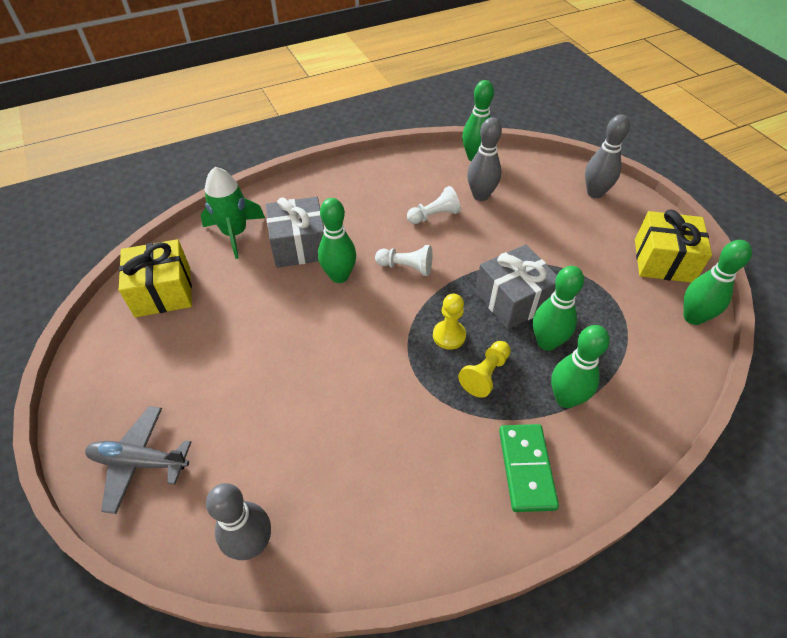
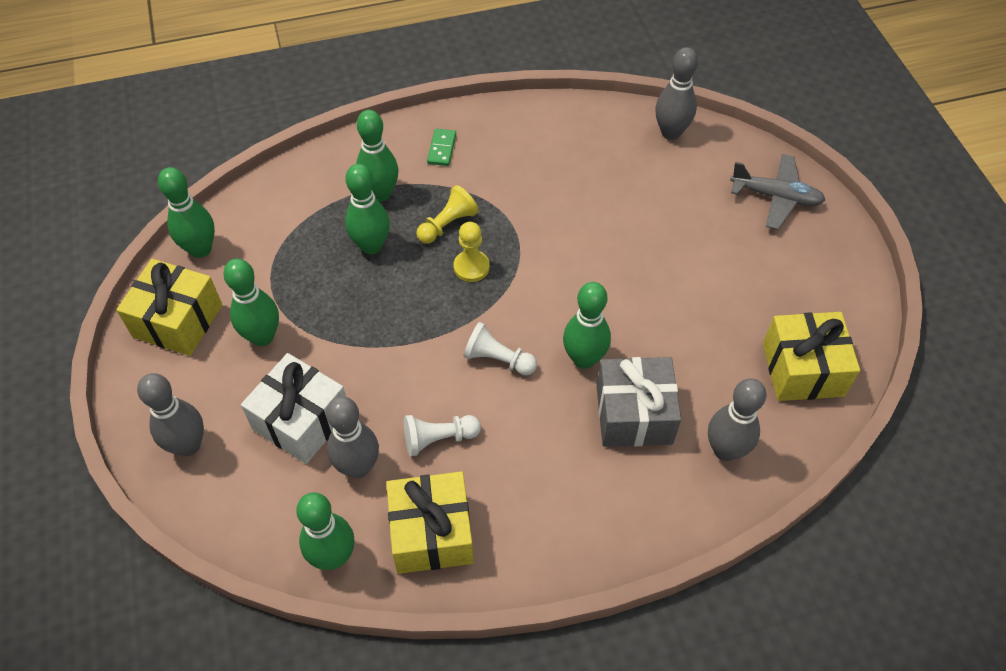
camera: 170 degrees left, 5 degrees up
(235, 233) = (725, 450): green rocket -> grey bowling pin
(422, 173) = (432, 533): none -> yellow gift
(513, 300) = (385, 297): grey gift -> none
(526, 468) = (442, 149): green domino -> green domino, size x0.60
(531, 214) = (301, 421): none -> white gift
(592, 259) = (262, 336): none -> green bowling pin

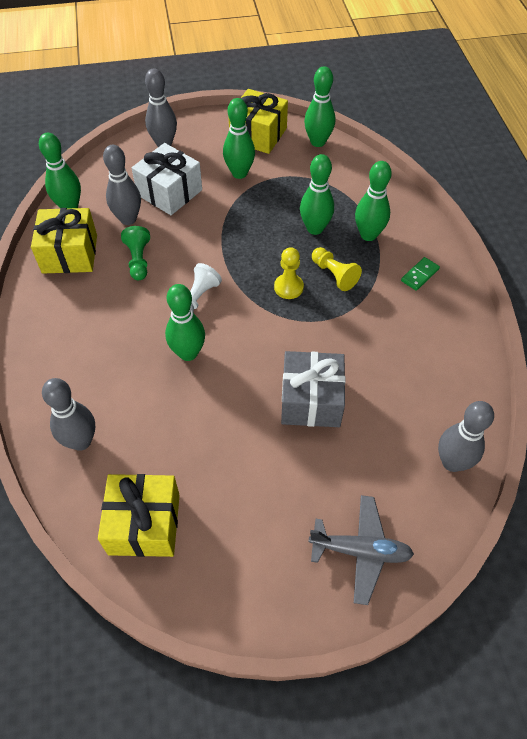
camera: 95 degrees right, 0 degrees up
(438, 439) = (138, 260): white pawn -> green pawn
(442, 149) = (420, 275): green domino -> green domino turned 60 degrees counterclockwise
(634, 414) = (129, 380): grey gift -> grey gift (311, 400)
(775, 197) = (360, 551): grey plane -> grey plane turned 105 degrees counterclockwise

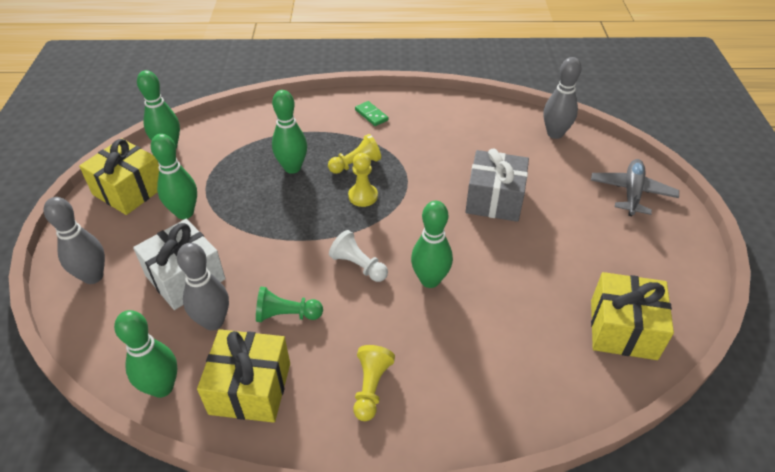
camera: 80 degrees left, 10 degrees down
(71, 325) = (371, 388): none -> yellow pawn
(81, 441) = (532, 380): grey bowling pin -> none
(368, 235) = (314, 135): green bowling pin -> none

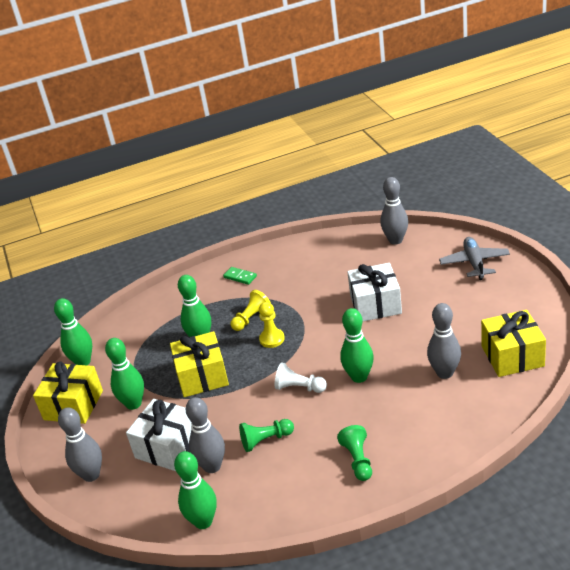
camera: 15 degrees left, 10 degrees down
(250, 388) = (270, 495): yellow gift -> yellow gift (202, 376)
(371, 388) = (358, 460): yellow pawn -> green pawn
(494, 199) = (375, 304): grey gift -> white gift
(530, 317) = (445, 373): none -> grey bowling pin

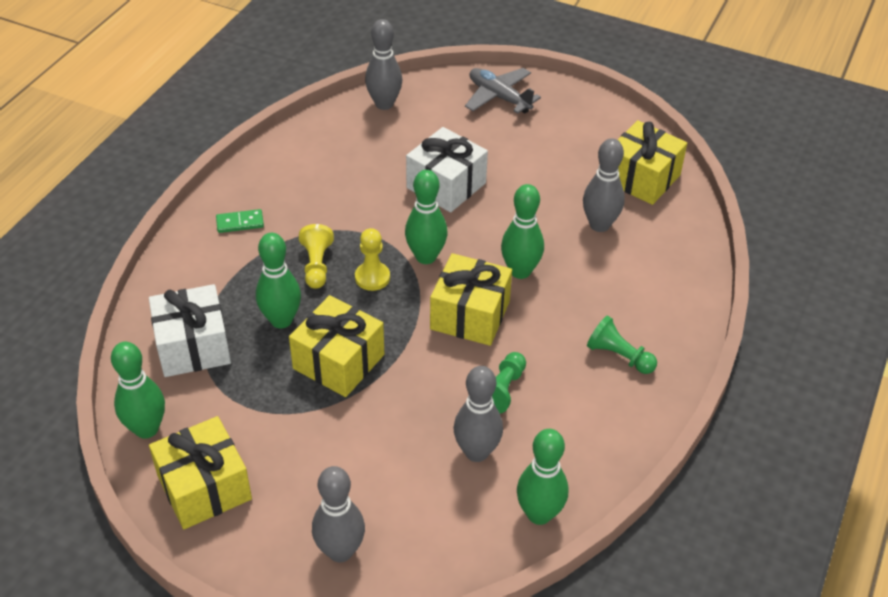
camera: 50 degrees left, 10 degrees up
(133, 404) = (288, 440): green bowling pin -> green bowling pin (426, 257)
(168, 447) = (397, 462): white gift -> white gift (193, 346)
(299, 388) = (470, 315): white pawn -> yellow gift

